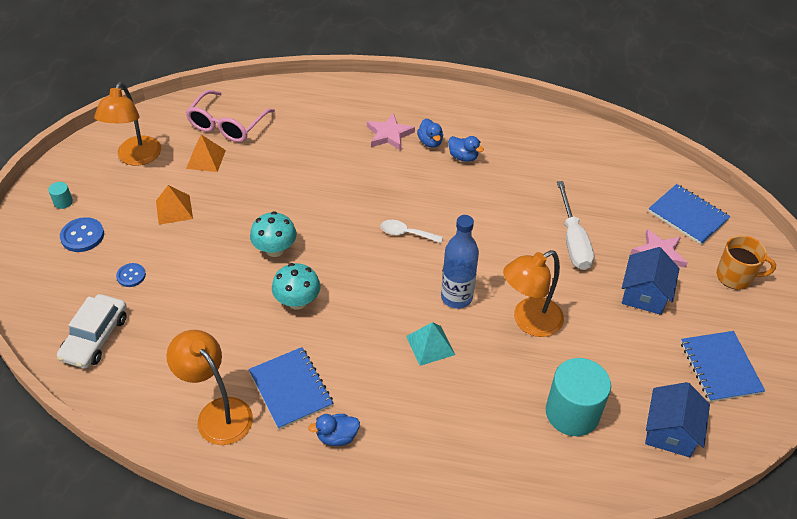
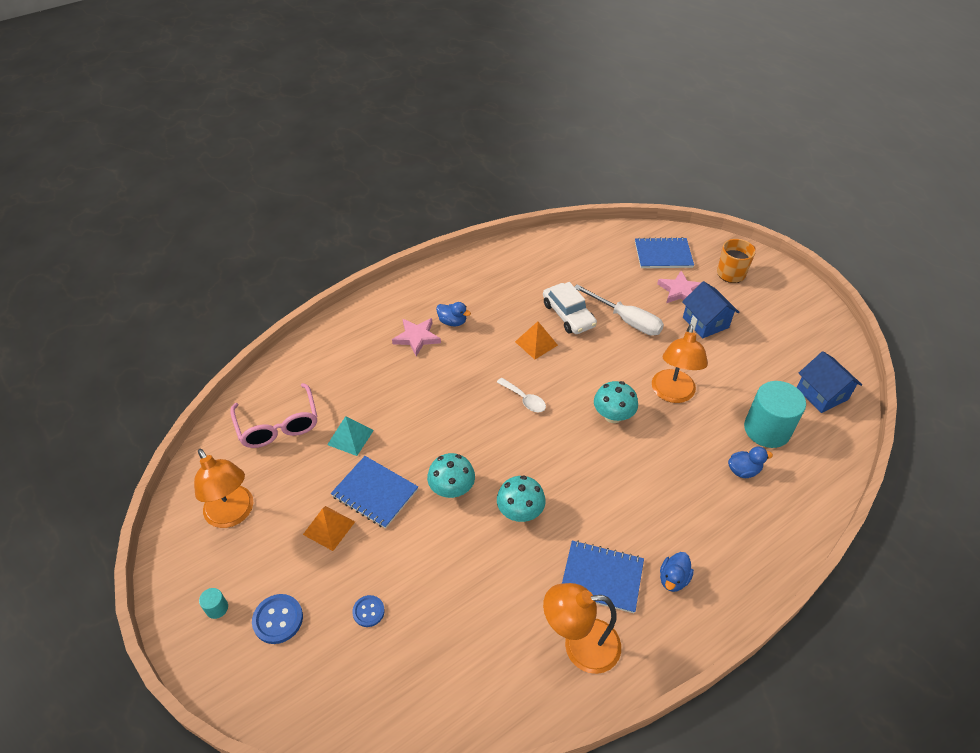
camera: 45 degrees left, 0 degrees up
(95, 337) = (410, 688): white car -> white car (568, 315)
(206, 159) = (298, 466): orange pyramid -> orange pyramid (536, 343)
(406, 233) = (524, 399): white spoon -> white spoon turned 105 degrees counterclockwise
(430, 345) = (641, 462): turquoise pyramid -> turquoise pyramid (350, 437)
(456, 297) = (613, 415): blue bottle -> turquoise mushroom
(463, 157) = (488, 316): blue duck -> blue duck (743, 470)
(720, 367) = (793, 334): blue notebook -> blue notebook (375, 493)

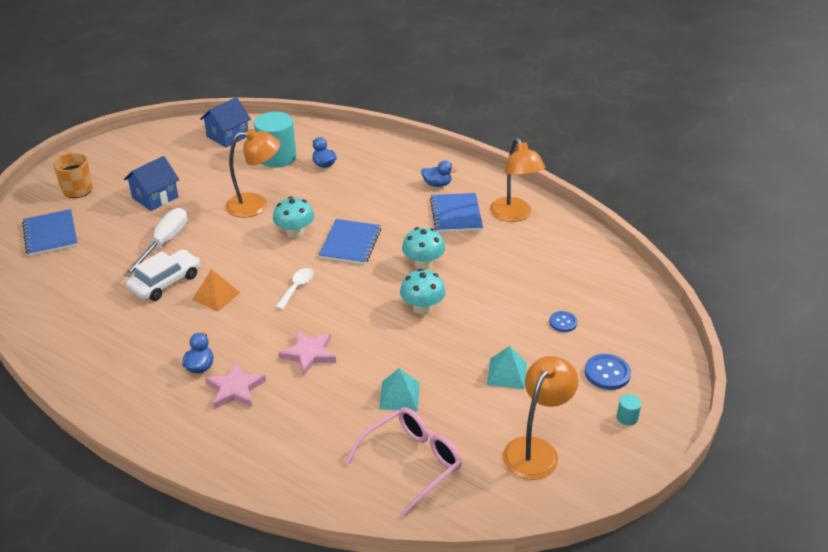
camera: 110 degrees left, 10 degrees down
(329, 528) = (507, 373): orange pyramid -> turquoise pyramid
(375, 493) = (454, 355): blue notebook -> blue notebook (350, 243)
(680, 291) = (111, 217): pink star -> pink star (309, 354)

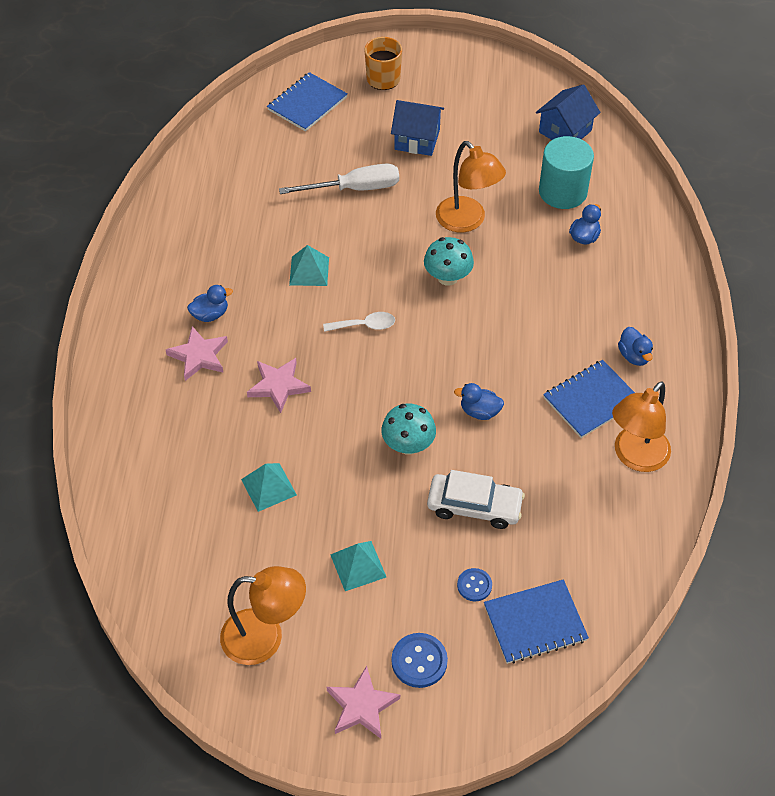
camera: 60 degrees right, 15 degrees up
(165, 282) = (301, 223): white car -> white car (474, 506)
(216, 296) = (309, 271): orange pyramid -> turquoise pyramid
(227, 136) = (565, 131): blue house -> blue house turned 60 degrees counterclockwise
(350, 243) = (466, 332): blue notebook -> blue notebook (535, 623)
(412, 462) = (190, 539): pink glasses -> none
(423, 264) = (479, 411): turquoise mushroom -> blue duck
(627, 417) = (361, 706): turquoise cylinder -> pink star

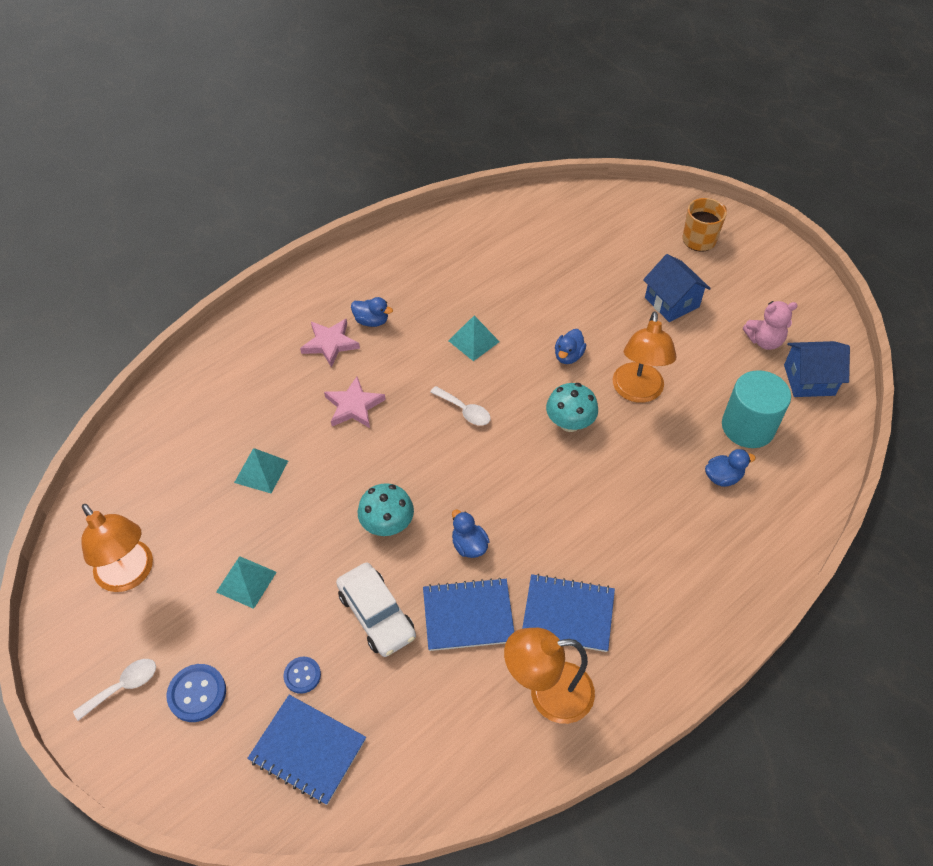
camera: 45 degrees right, 0 degrees up
(307, 103) = (618, 221): blue notebook -> blue notebook (468, 615)
(355, 188) = (579, 306): white screwdriver -> none
(361, 706) = (123, 686): pink star -> white spoon
(508, 124) = (764, 341): none -> pink teddy bear
(634, 356) = (649, 609): blue duck -> blue duck (568, 356)

